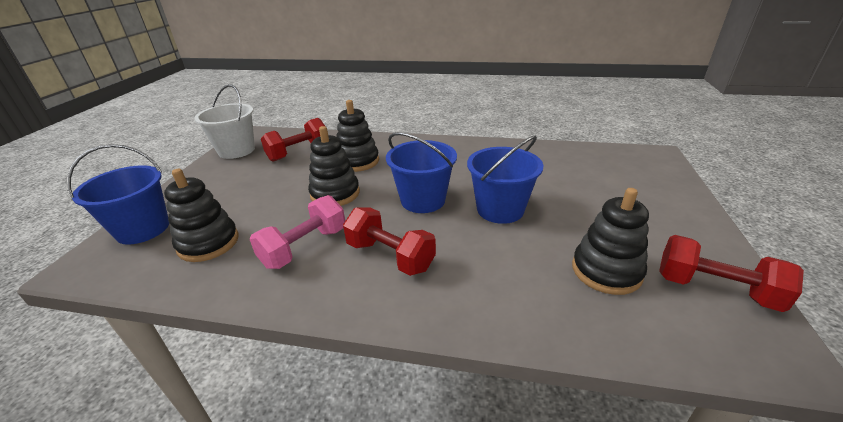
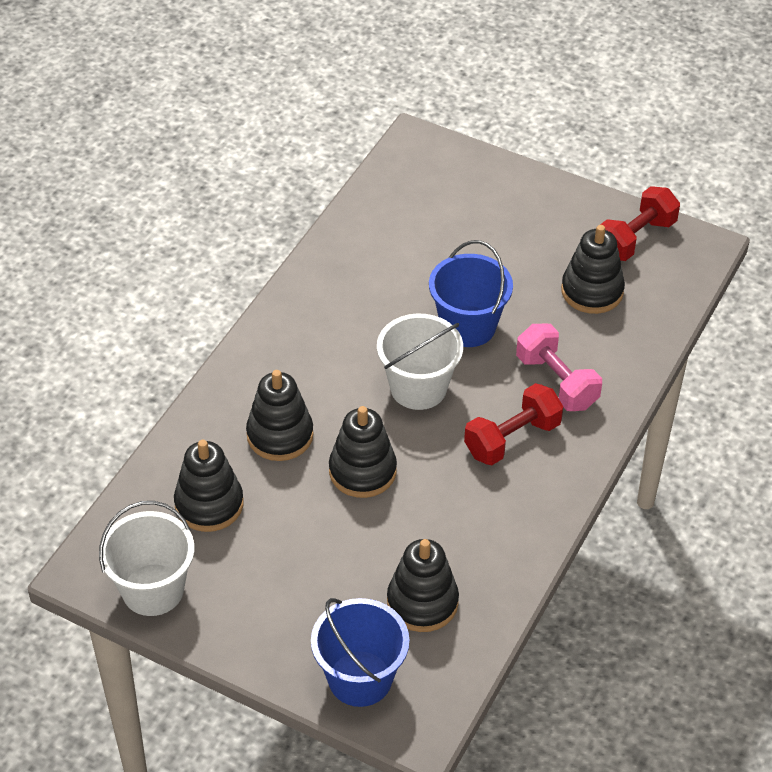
camera: 75 degrees left, 15 degrees up
(299, 152) = (209, 504): red dumbbell -> black stacking toy
(304, 247) = (468, 510): pink dumbbell -> pink dumbbell (556, 382)
(423, 200) = (418, 388): blue bucket -> white bucket

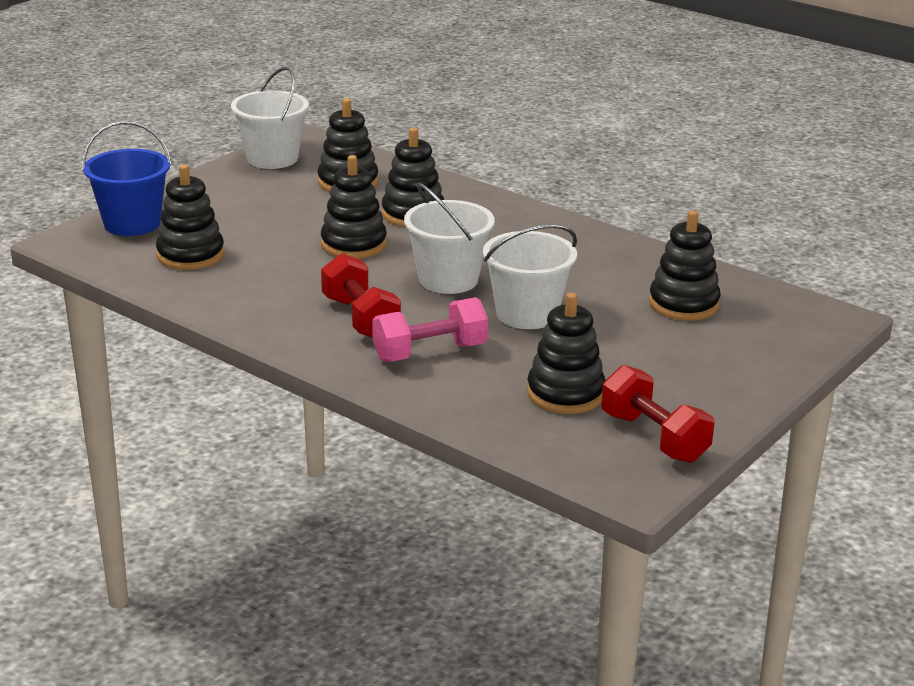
camera: 100 degrees right, 20 degrees down
(419, 229) = (683, 304): none -> black stacking toy
(468, 326) = (527, 314): blue bucket -> white bucket

